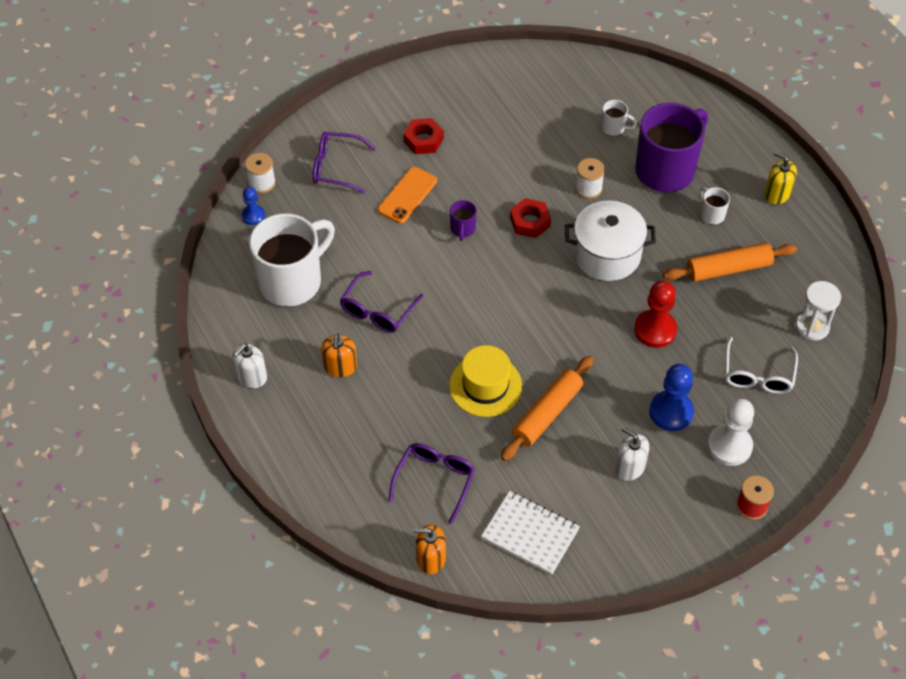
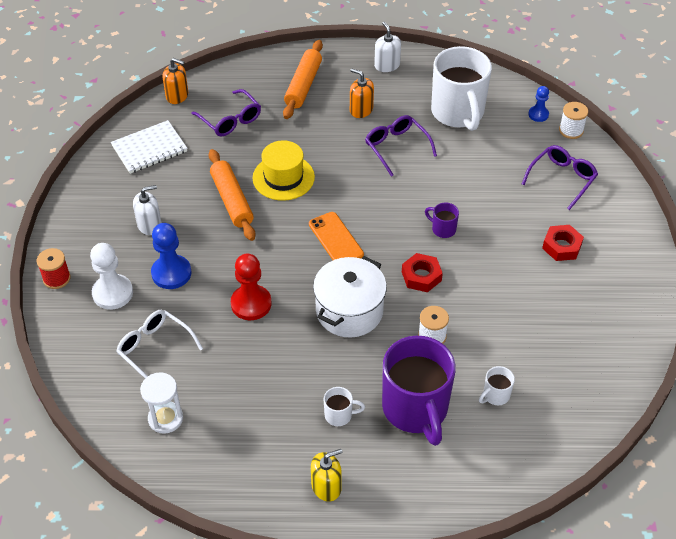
camera: 120 degrees right, 5 degrees down
(407, 195) = (502, 210): orange phone -> orange phone (335, 239)
(431, 558) = (177, 96): orange soap dispenser -> orange soap dispenser turned 75 degrees clockwise
(728, 269) = (271, 391): orange rolling pin -> orange rolling pin (303, 85)

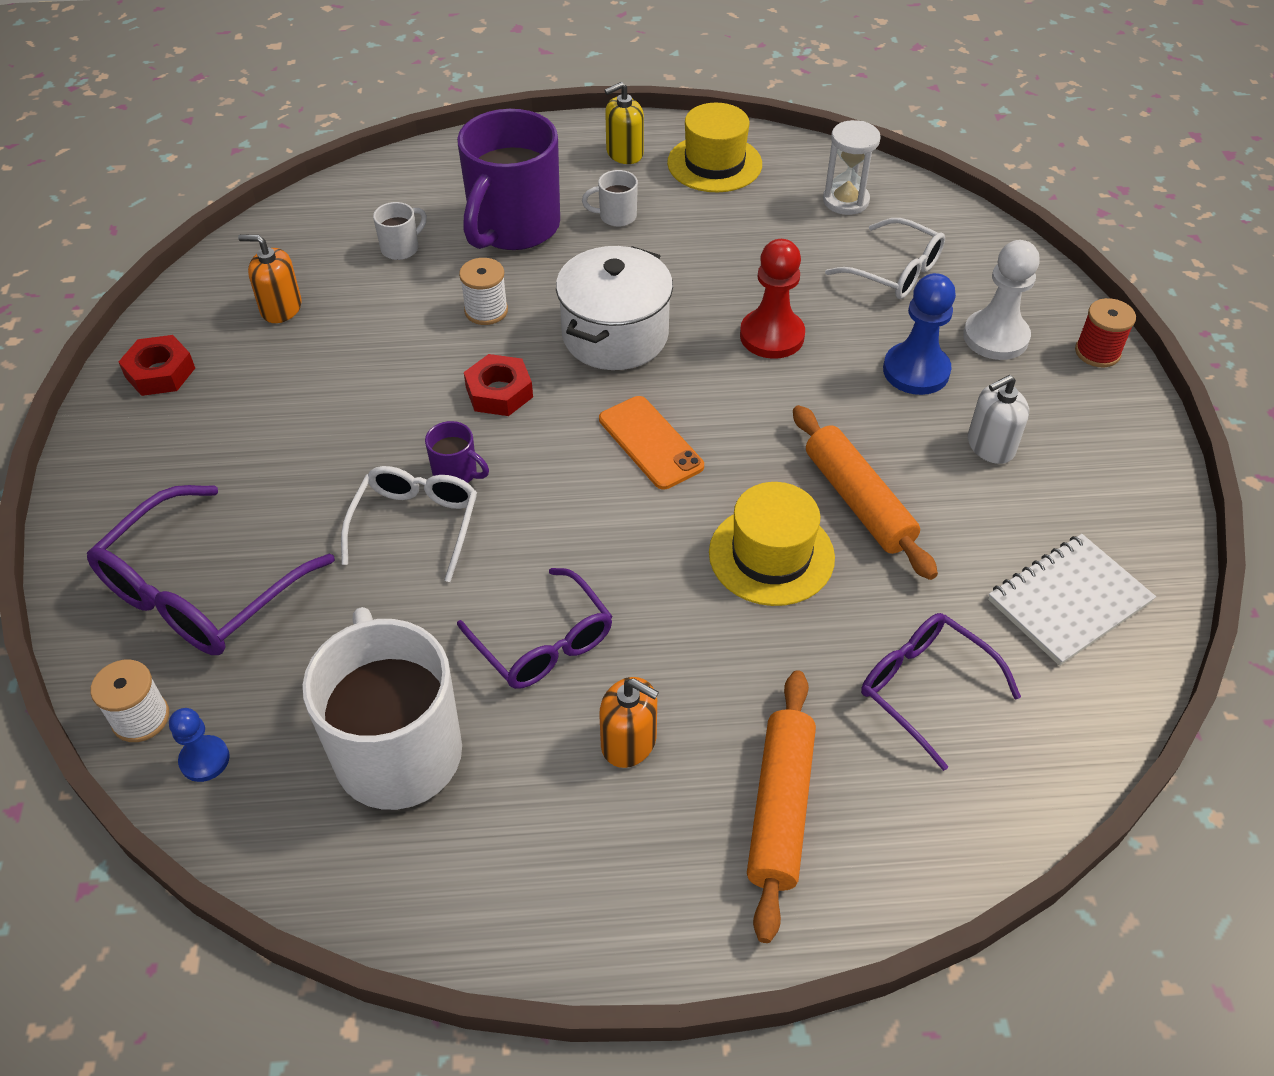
camera: 175 degrees right, 0 degrees up
(177, 96) = (1076, 751): orange soap dispenser -> orange soap dispenser (281, 308)
(255, 468) = (714, 164): none -> yellow hat
(387, 65) = (572, 899): white soap dispenser -> none
(416, 409) = (513, 228): purple mug -> purple mug turned 135 degrees counterclockwise
(461, 204) = (416, 524): none -> white glasses
(562, 179) = (200, 592): purple glasses -> purple glasses, size x1.52
(562, 246) = (244, 456): red nut -> red nut (160, 372)

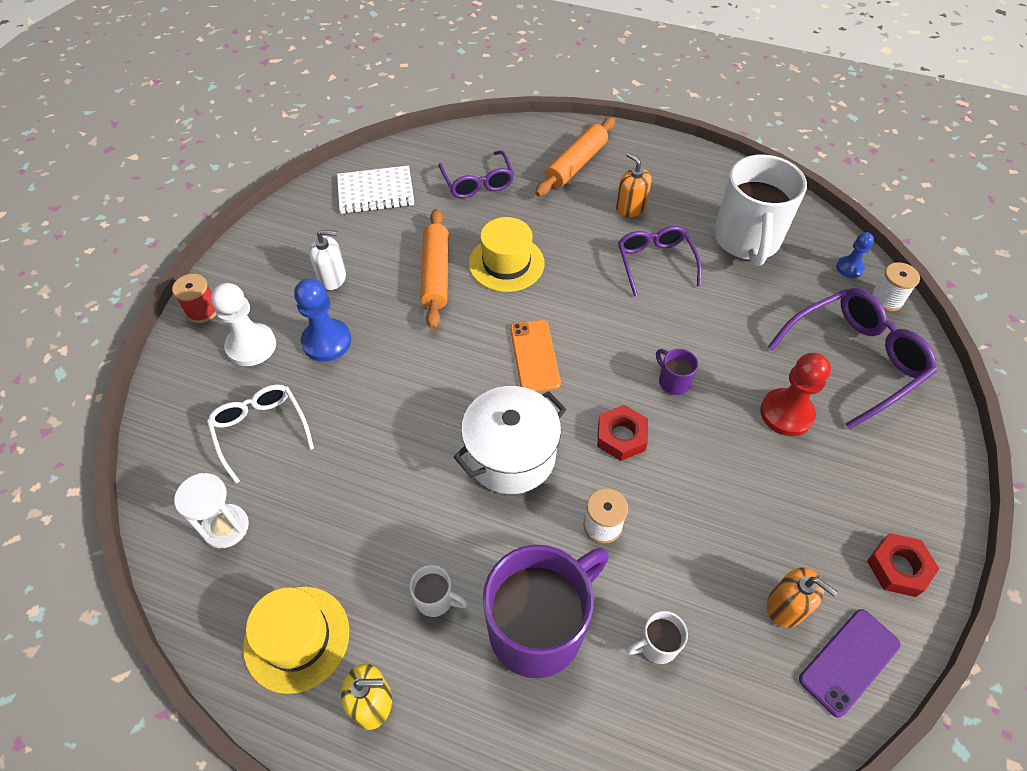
camera: 155 degrees left, 5 degrees up
(216, 289) = (849, 662): none -> purple phone
(416, 524) = (709, 355): white glasses -> none
(772, 336) = (398, 408): red pawn -> red pawn (786, 413)

